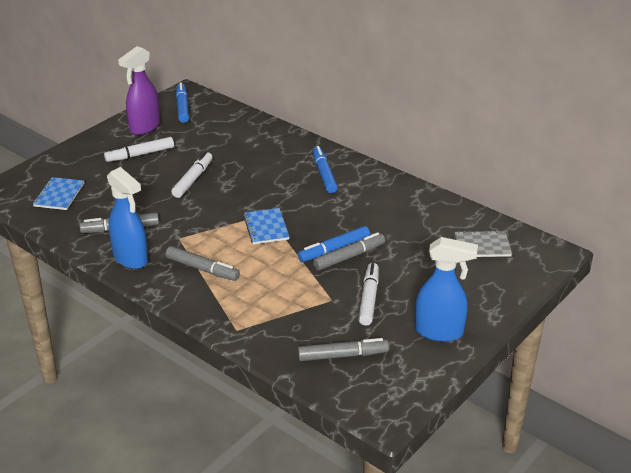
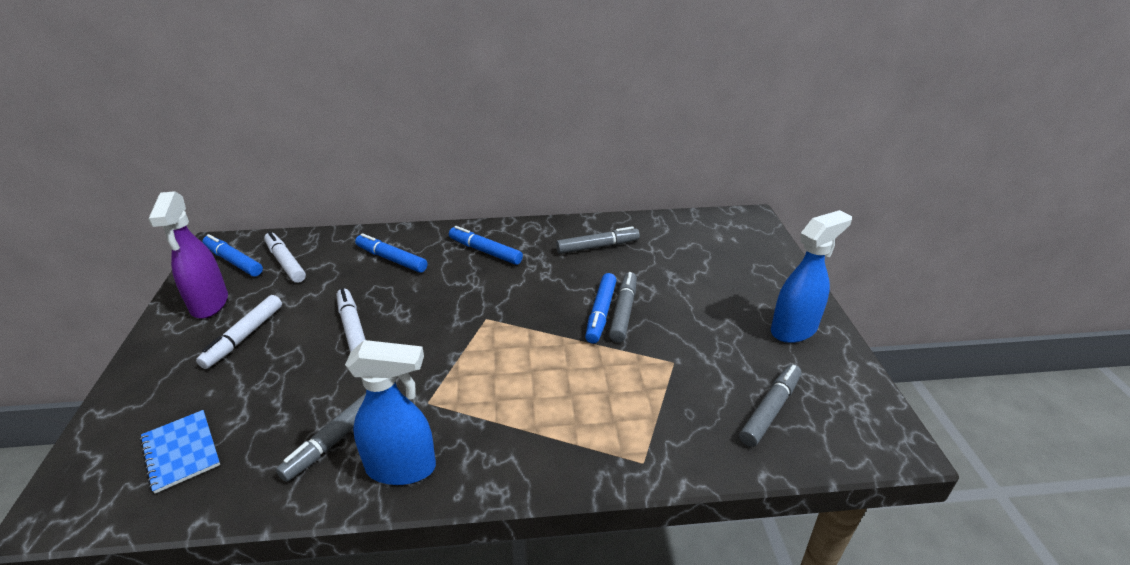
camera: 45 degrees left, 0 degrees up
(202, 269) = (506, 420): grey marker -> grey marker (597, 247)
(264, 150) = (391, 259): none -> blue marker
(266, 227) = (506, 331): blue notebook -> none
(369, 298) = (700, 339): white marker -> white marker (285, 262)
(482, 246) = (701, 240): grey notebook -> none

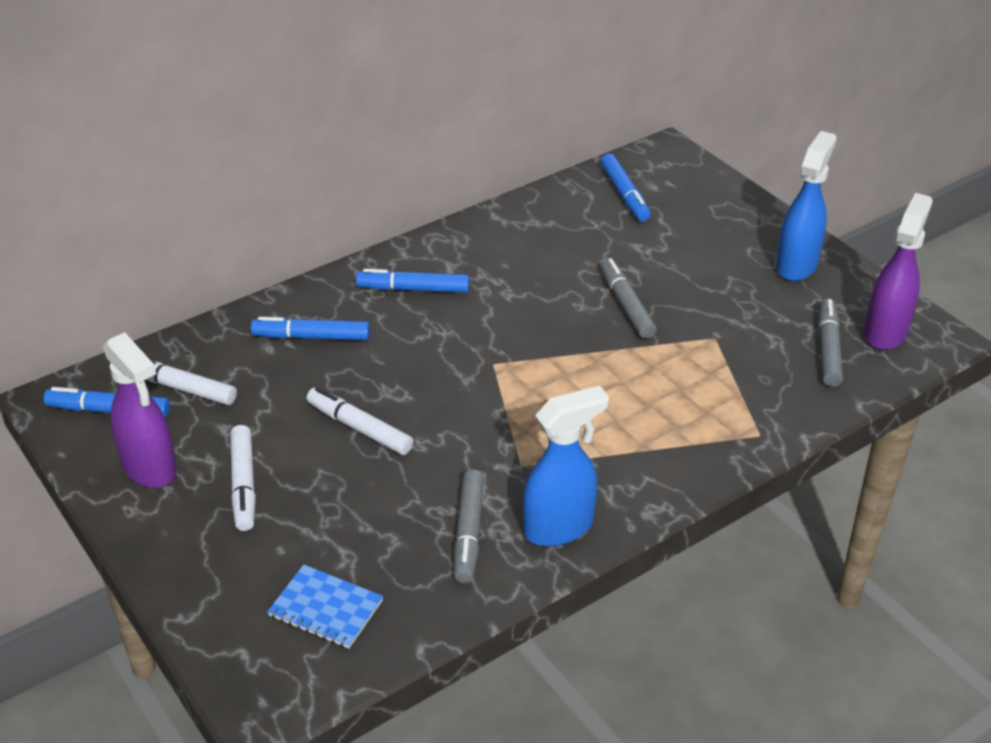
camera: 30 degrees left, 5 degrees up
(597, 247) = (535, 241): grey marker -> none
(600, 313) = (605, 315): blue marker -> blue marker (624, 194)
(839, 416) = (885, 332): none -> purple spray bottle

